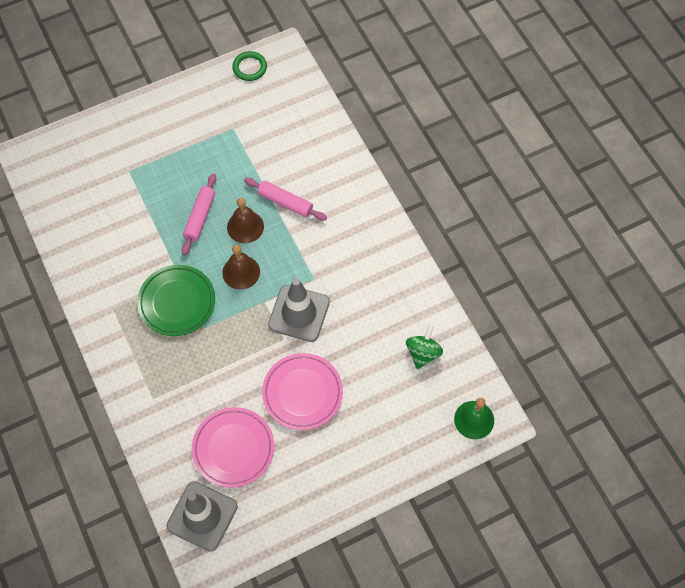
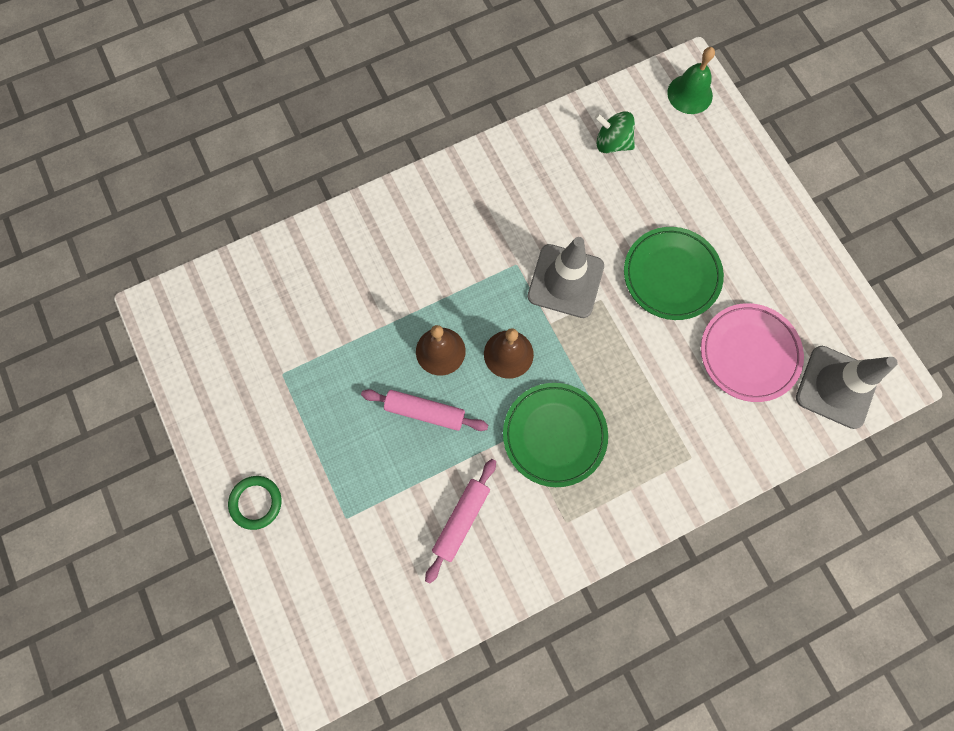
camera: 90 degrees left, 10 degrees up
(249, 68) = (179, 354): green ring -> green ring (256, 502)
(285, 202) = (404, 301): pink rolling pin -> pink rolling pin (461, 520)
(302, 393) = (671, 275): pink plate -> green plate

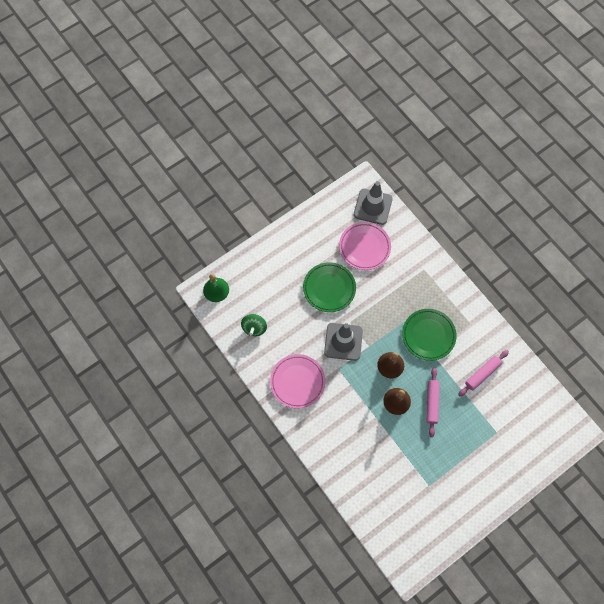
camera: 100 degrees left, 5 degrees down
(256, 502) = (501, 482): green ring -> none
(461, 520) = (482, 374): pink rolling pin -> pink rolling pin turned 60 degrees counterclockwise
(505, 195) = (297, 382): none -> pink plate

